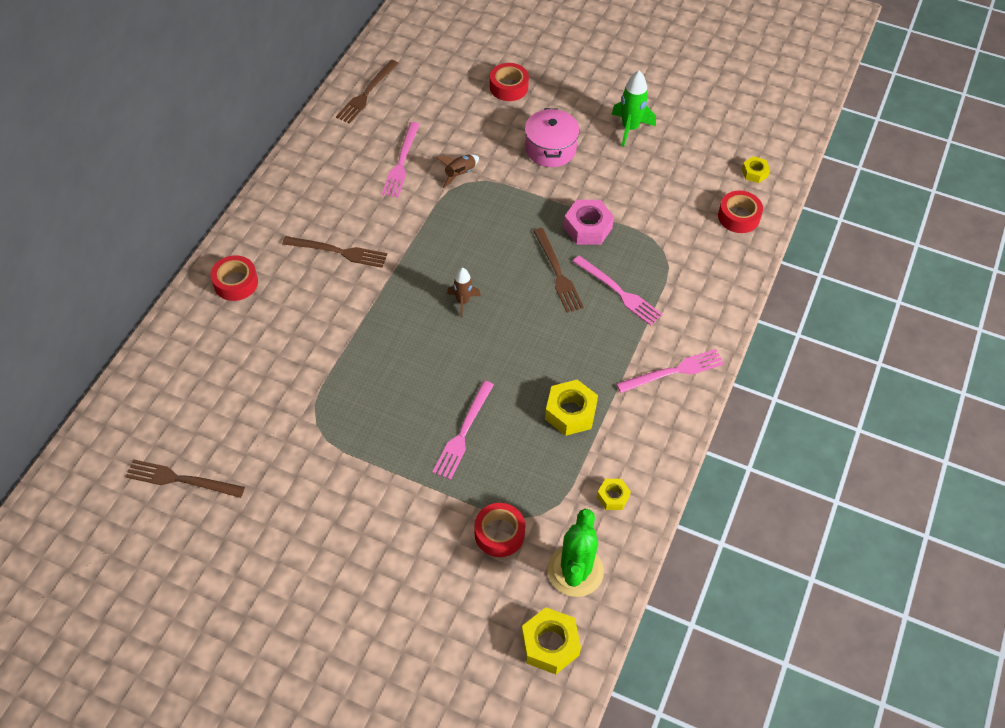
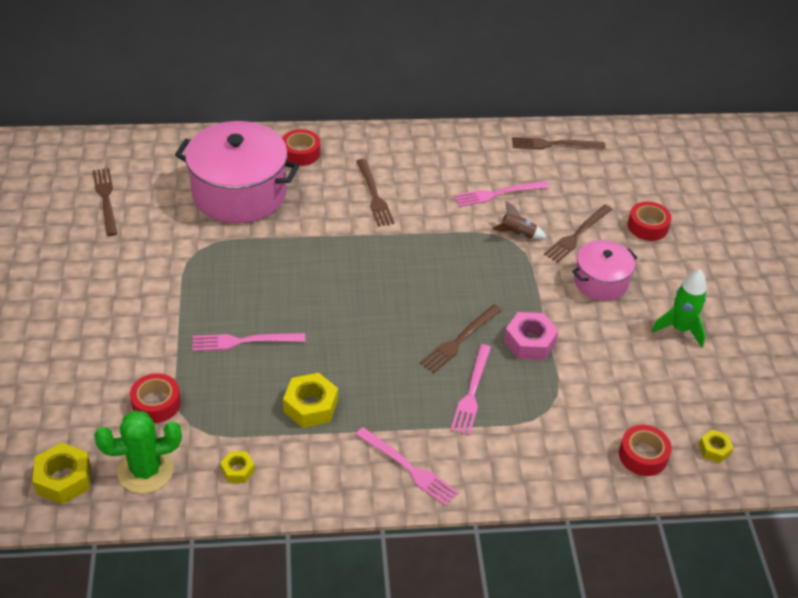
camera: 60 degrees right, 10 degrees down
(258, 357) = (239, 193): none -> pink pot
(463, 302) = (379, 289): brown rocket -> none
(488, 136) = (577, 235): none -> brown fork

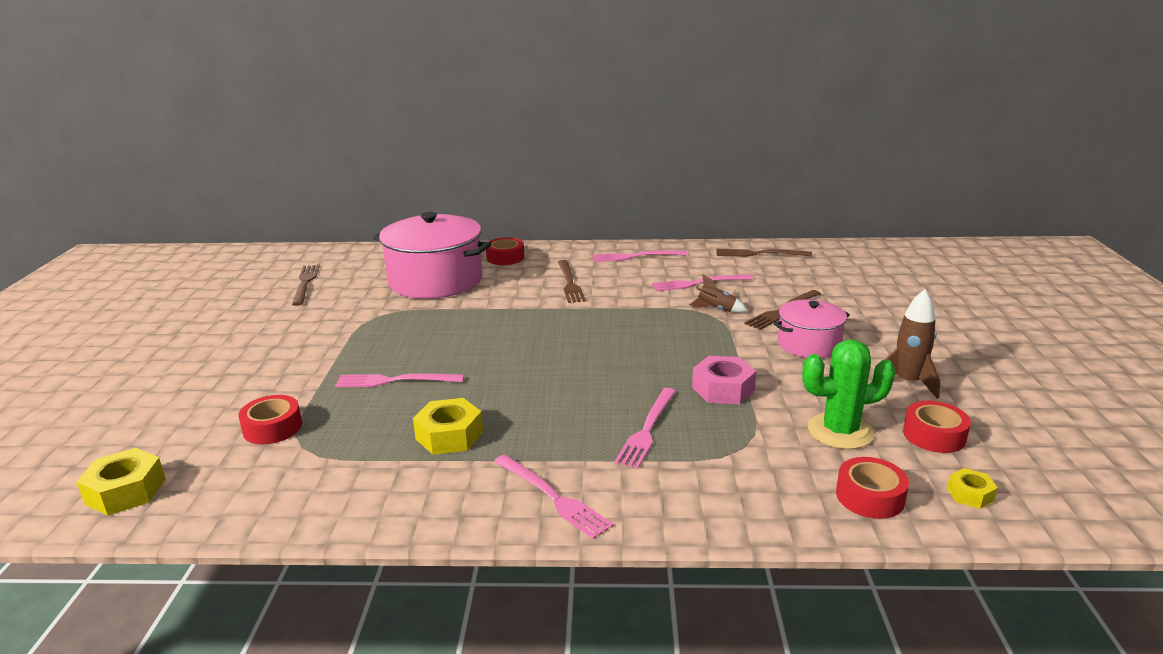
camera: 10 degrees right, 20 degrees down
(145, 470) = (226, 487): green cactus -> green cactus (840, 431)
(238, 470) = (337, 491): yellow nut -> none
(432, 150) = (635, 256): none -> pink fork
(459, 340) = (640, 385): brown fork -> none
(647, 226) = (861, 306): red tape -> red tape (934, 435)
(680, 329) = (907, 382): green rocket -> brown rocket

